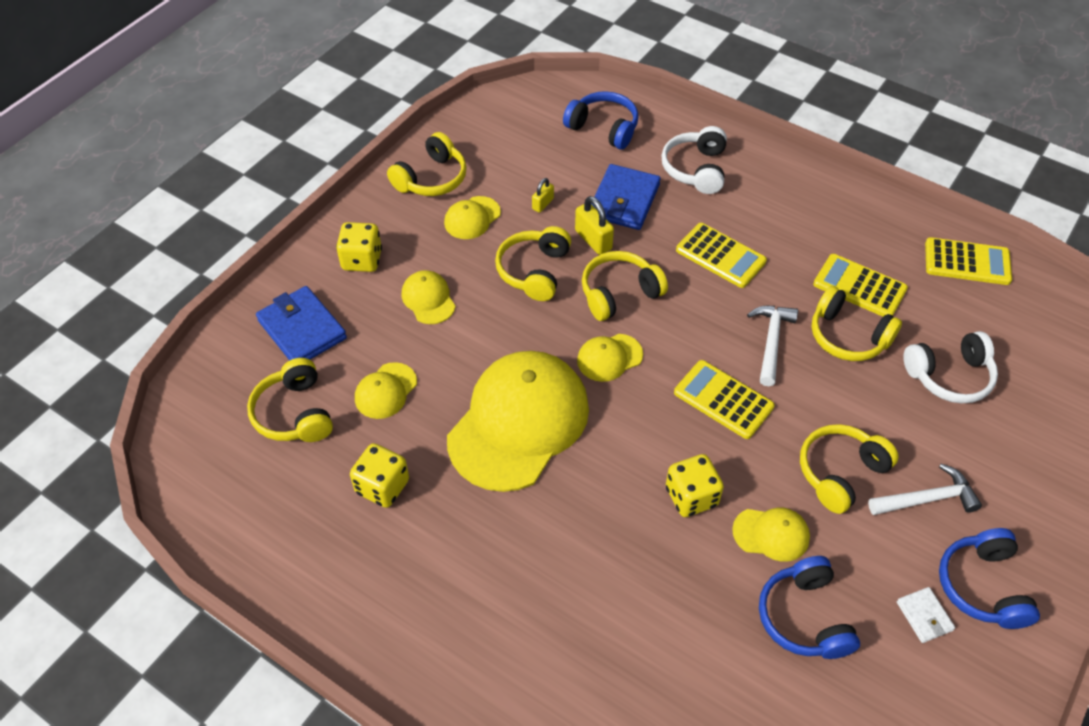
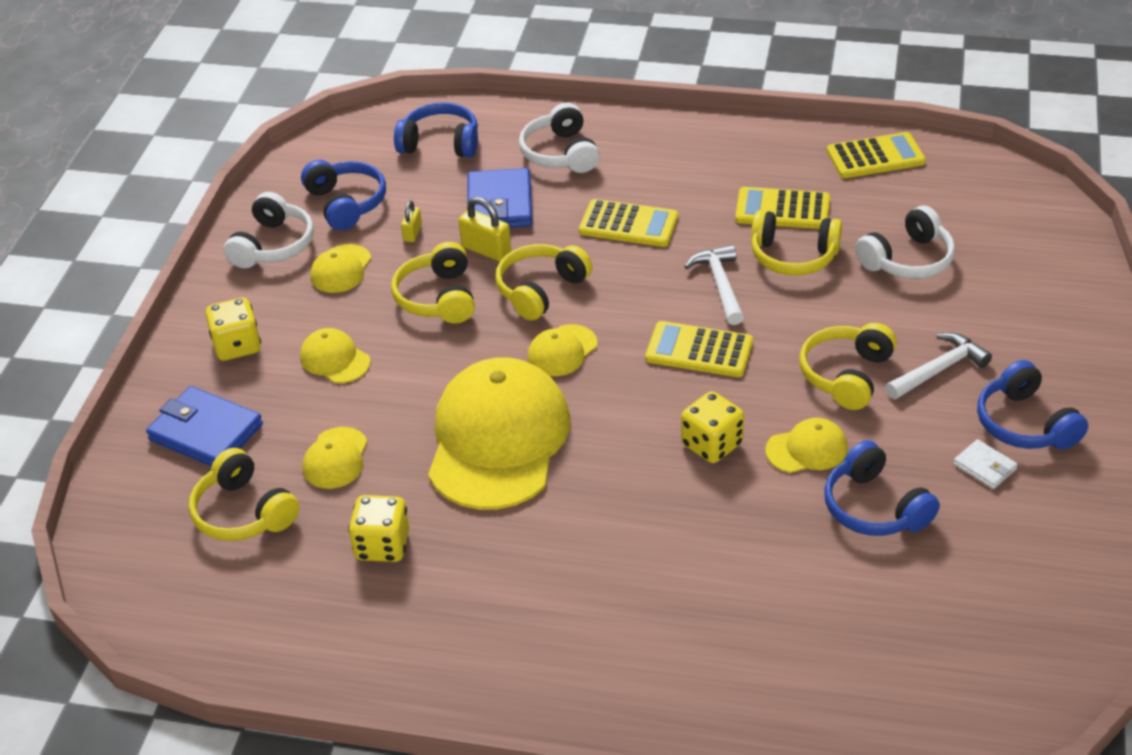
camera: 20 degrees left, 10 degrees down
(431, 178) = (273, 245): yellow headphones -> white headphones
(504, 159) = (346, 203): none -> blue headphones

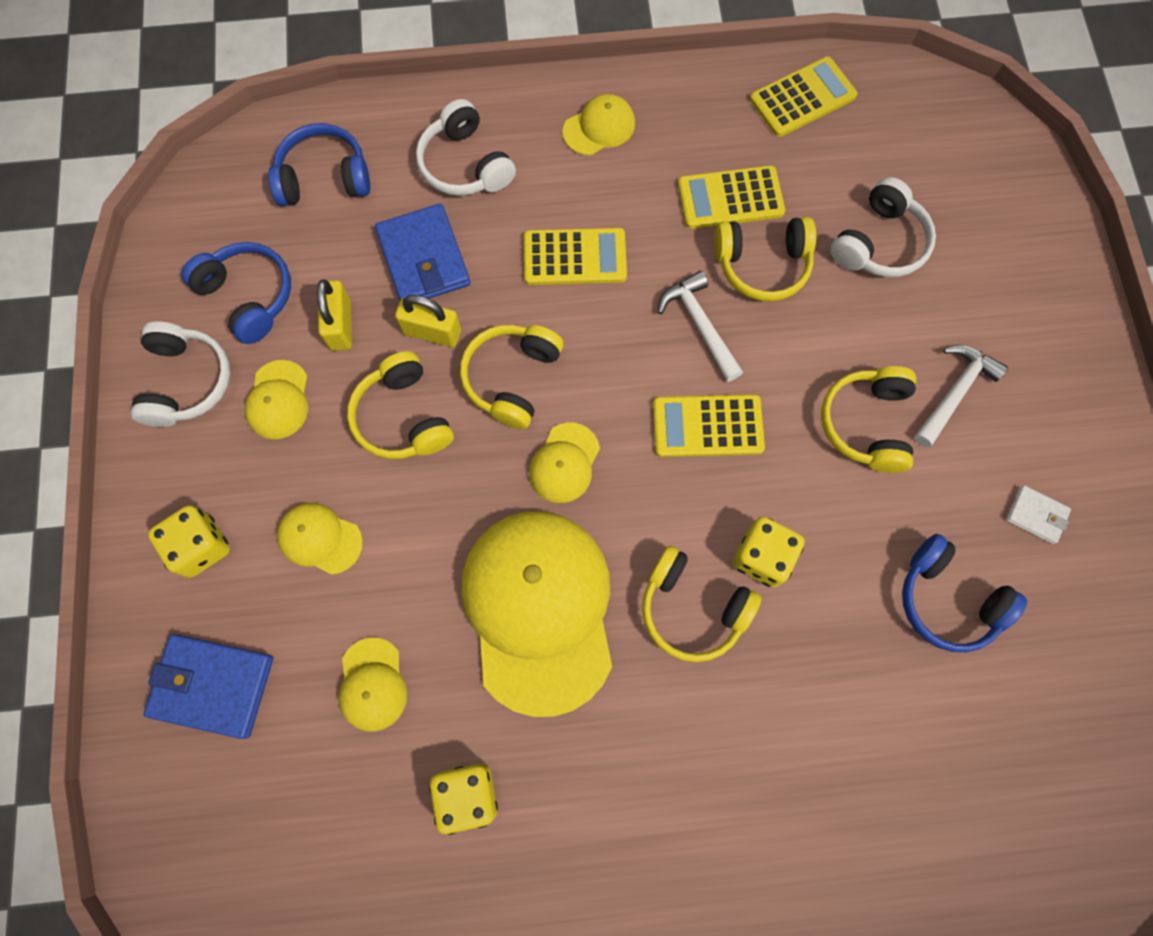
camera: 20 degrees left, 30 degrees up
(243, 512) = (298, 791): yellow headphones -> yellow headphones (692, 608)
(412, 233) = (340, 325): yellow padlock -> yellow padlock, size x1.66
(807, 449) = (858, 538): yellow cap -> yellow cap (599, 127)
(1024, 424) = (1057, 447): blue headphones -> none

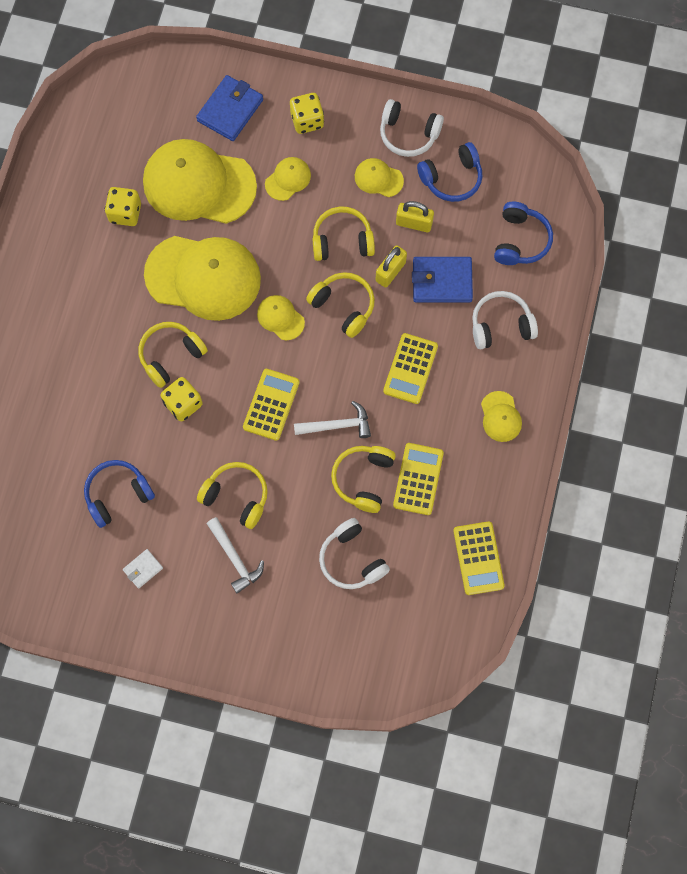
camera: 110 degrees right, 0 degrees up
(372, 684) = (199, 184): yellow cap -> yellow cap, size x2.28

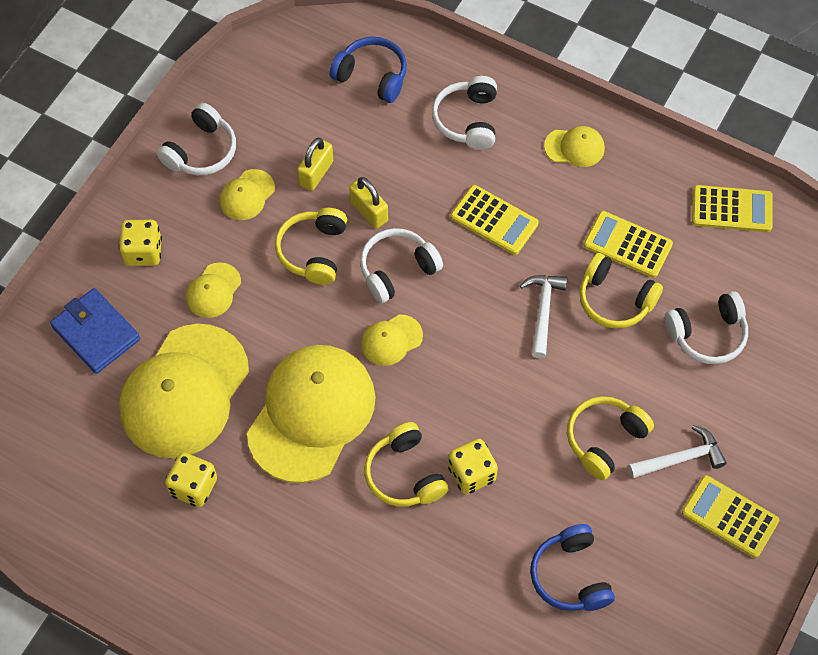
camera: 75 degrees left, 10 degrees down
(143, 569) = (672, 566): white wallet -> none
(271, 404) = (499, 375): yellow calculator -> yellow calculator (729, 517)
(288, 179) = (213, 290): yellow cap -> yellow cap turned 120 degrees counterclockwise
(343, 306) = (397, 270): yellow headphones -> white headphones
(442, 281) = (397, 163): blue wallet -> none
(452, 178) = (273, 122): blue headphones -> none

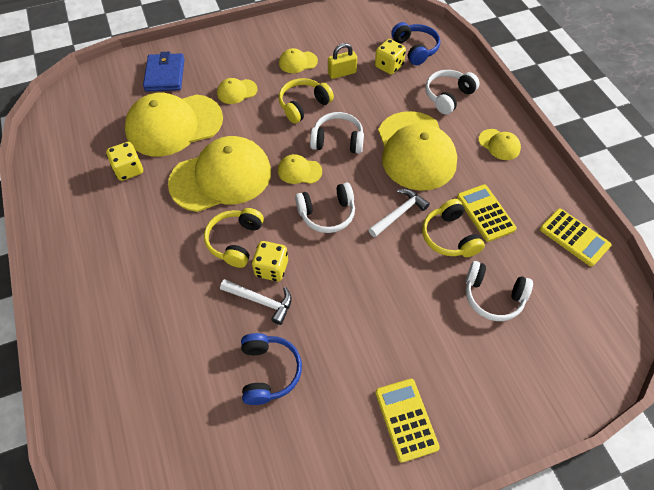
camera: 40 degrees right, 5 degrees down
(143, 252) = (224, 56): yellow dice -> yellow dice (389, 66)
(201, 151) = (296, 32): white headphones -> white headphones (327, 214)
(369, 211) = (351, 105): yellow padlock -> none
(494, 220) = (415, 151): yellow calculator -> yellow cap
(570, 576) = (269, 371): blue headphones -> blue headphones turned 150 degrees clockwise
(604, 439) = (368, 308): yellow headphones -> none
(681, 458) = (406, 357): white hammer -> white hammer (261, 301)

